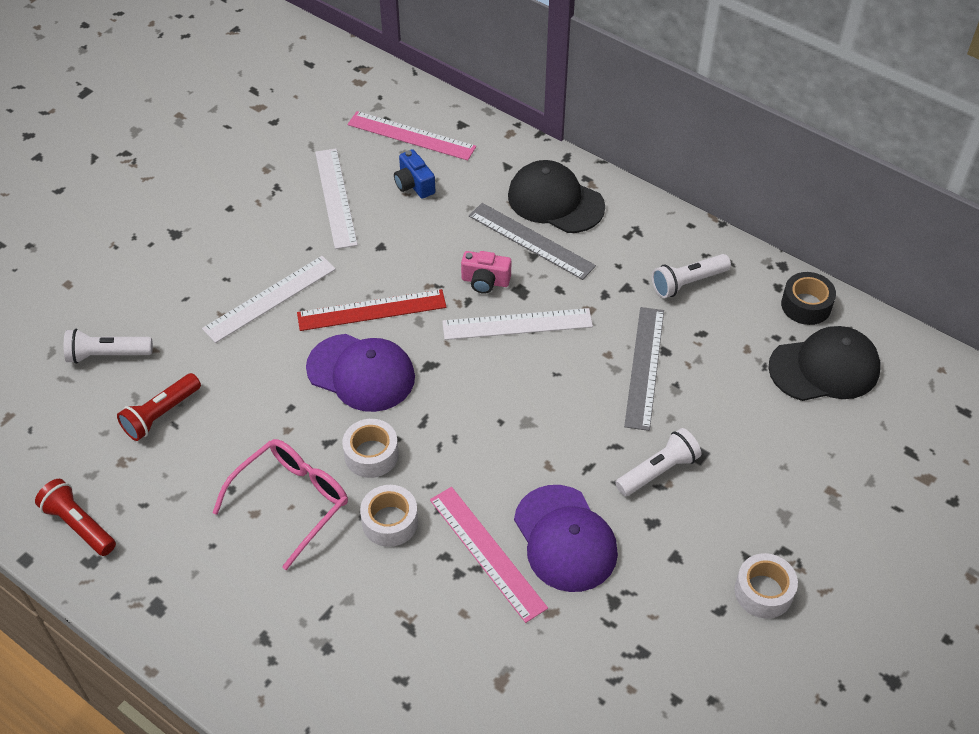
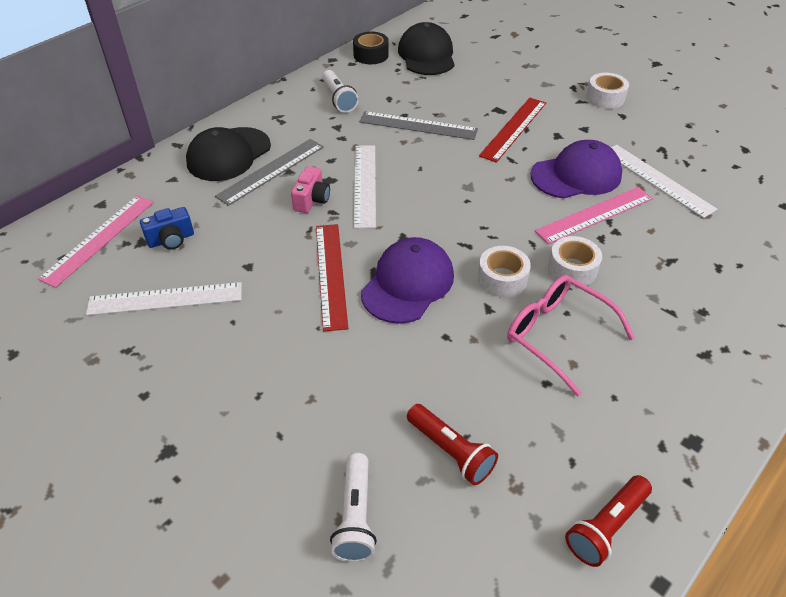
camera: 85 degrees left, 5 degrees down
(270, 299) = (298, 354): white ruler -> white ruler (657, 180)
(658, 471) = (513, 128): white flashlight -> red ruler

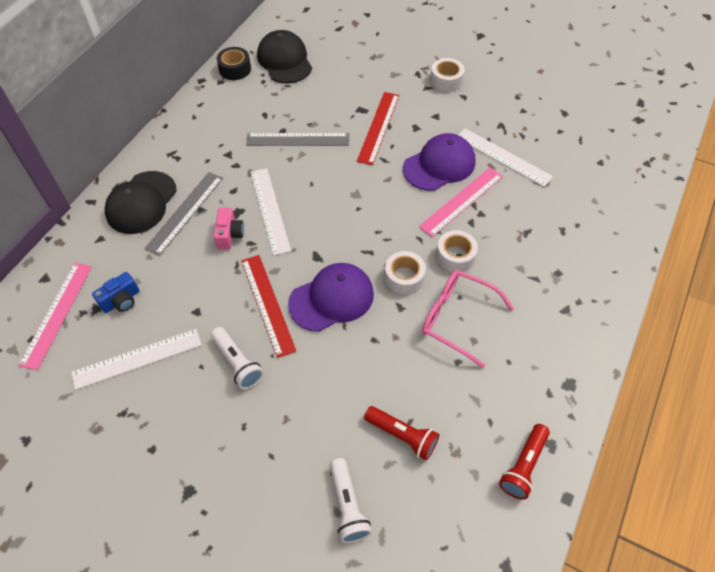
camera: 15 degrees left, 10 degrees up
(339, 99) = (220, 123): white flashlight -> white flashlight (237, 363)
(408, 284) = (331, 299): purple cap -> purple cap turned 45 degrees clockwise

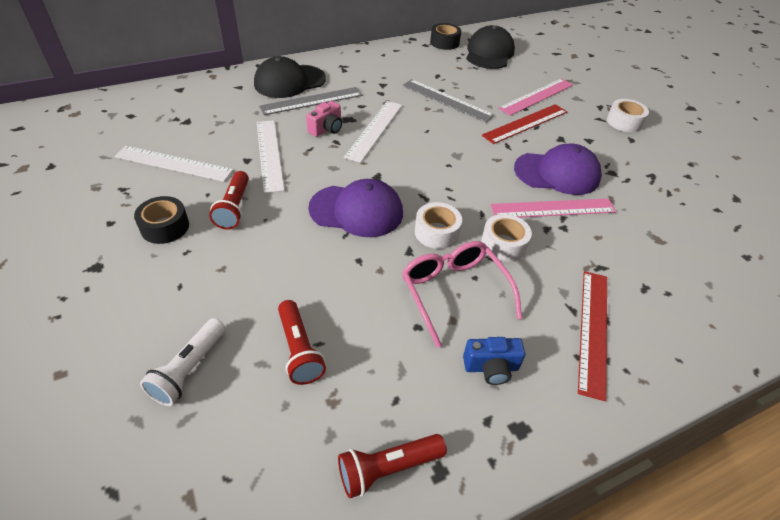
camera: 35 degrees right, 10 degrees down
(57, 314) = (161, 111): pink ruler -> pink ruler (537, 96)
(121, 300) = (207, 126): blue camera -> blue camera (491, 368)
(202, 419) = (165, 227): none -> black tape
(237, 363) = (234, 208): white flashlight -> red flashlight
(268, 304) = (302, 185): red ruler -> red ruler (593, 330)
(503, 157) = (631, 198): white ruler -> white ruler (270, 154)

